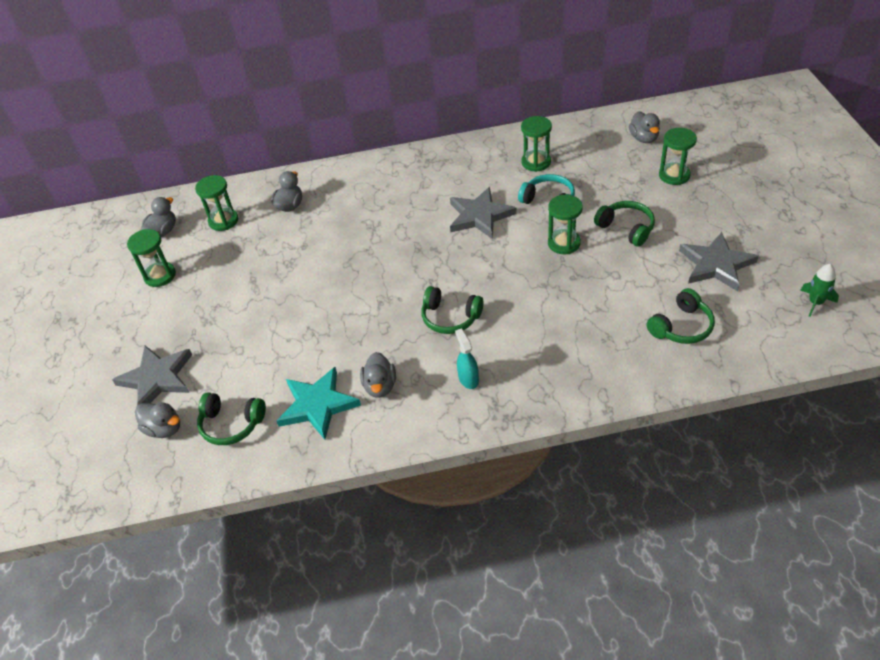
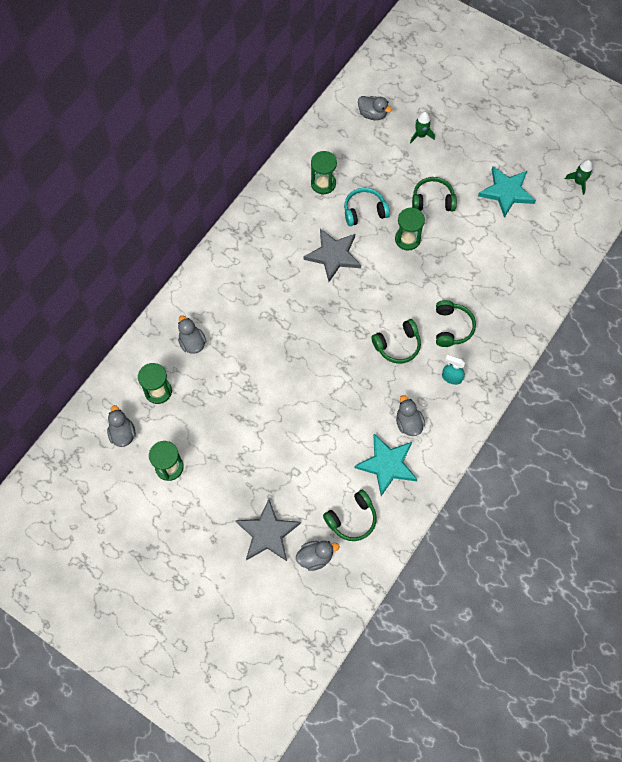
camera: 50 degrees left, 20 degrees up
(380, 386) = (408, 423): grey duck -> grey duck turned 150 degrees counterclockwise
(674, 175) = (420, 135): green hourglass -> green rocket
(681, 327) = (528, 251): green headphones -> green headphones (452, 327)
(716, 264) = (506, 192): grey star -> turquoise star

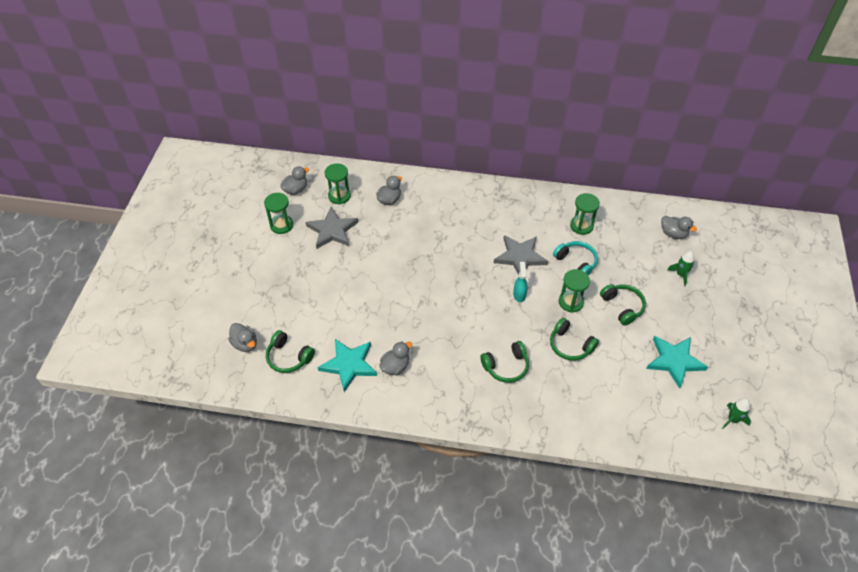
camera: 65 degrees right, 15 degrees down
(267, 533) = (253, 305): grey star -> grey star (332, 230)
(372, 114) = (673, 234): grey duck -> grey duck turned 60 degrees counterclockwise
(397, 345) = (464, 332): green headphones -> green headphones (570, 345)
(451, 377) = (456, 384): turquoise spray bottle -> turquoise spray bottle (519, 294)

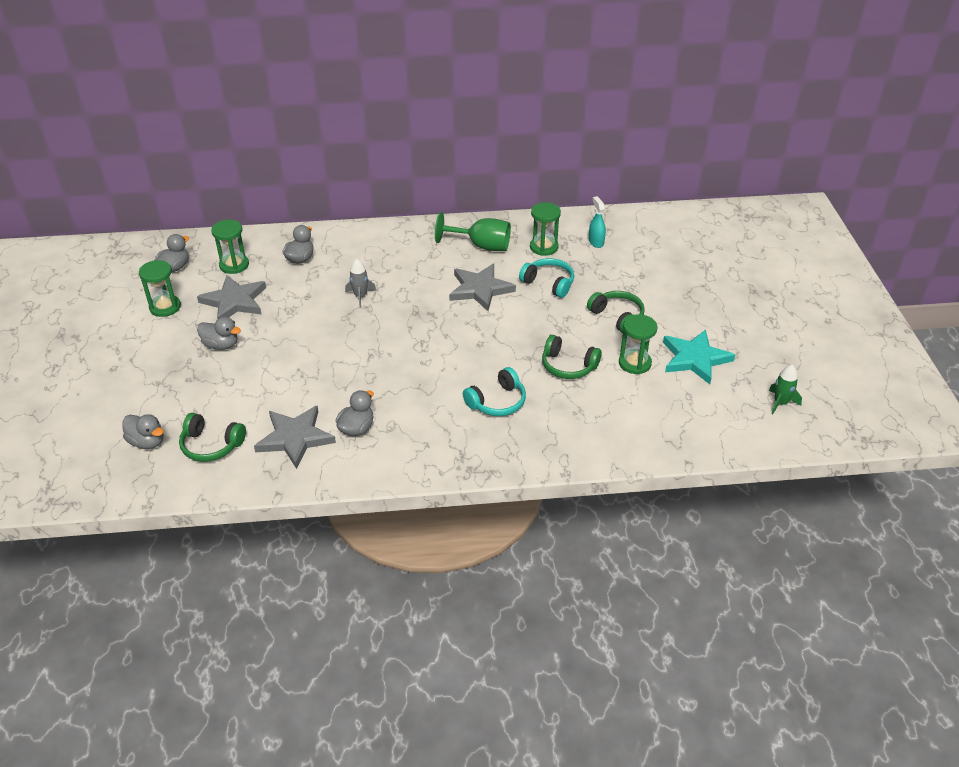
camera: 15 degrees left, 10 degrees down
(349, 365) = (295, 438): turquoise star -> grey star
(426, 245) = (360, 296): none -> grey rocket
(506, 366) = (497, 402): green headphones -> turquoise headphones
(519, 294) = (490, 326): turquoise spray bottle -> turquoise spray bottle (596, 242)
(532, 215) = (482, 246): none -> green goblet
(571, 302) = (555, 323): green hourglass -> green hourglass (634, 363)
(673, 234) = (651, 237): grey duck -> grey duck (221, 345)
(680, 274) = (673, 274): green rocket -> none

